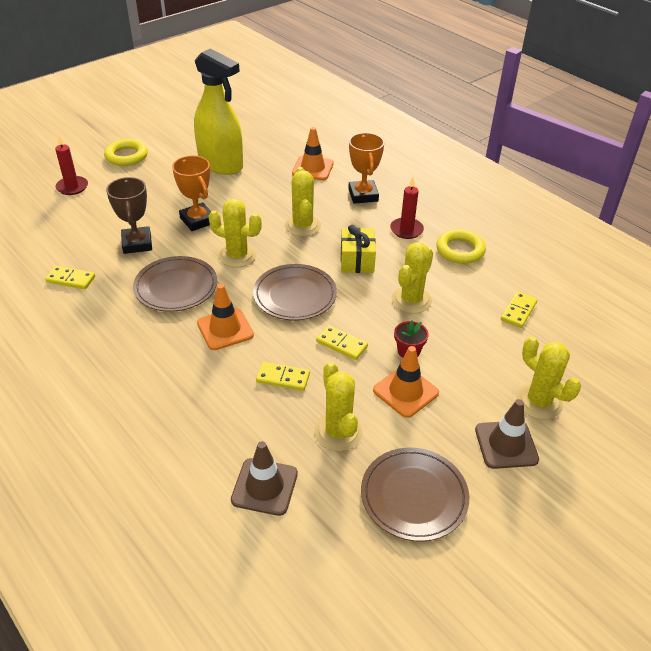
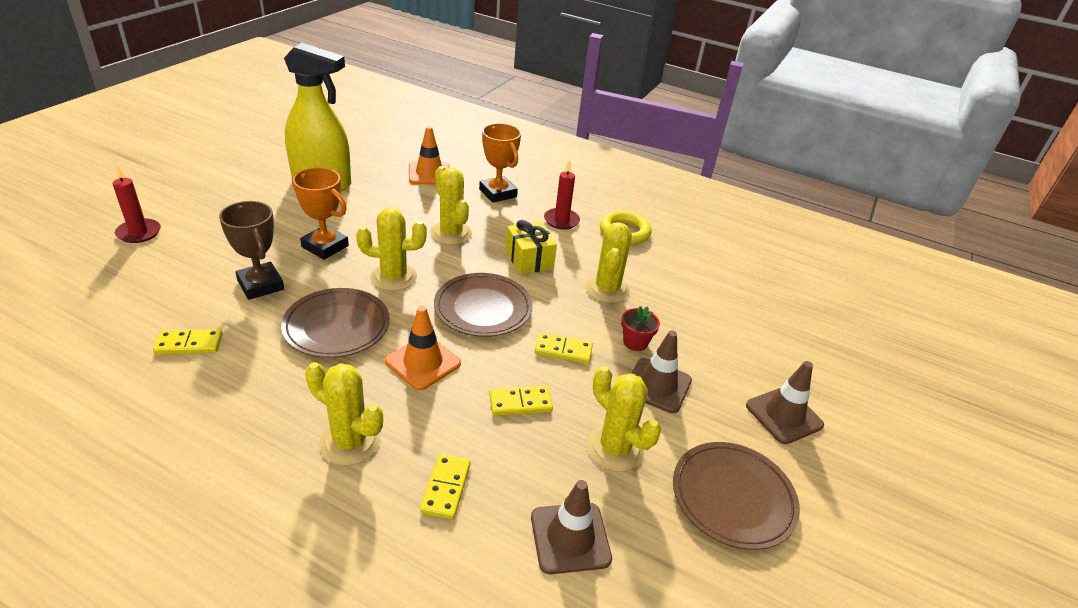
camera: 25 degrees left, 5 degrees down
(126, 156) = (197, 188): yellow ring -> none
(405, 391) = (657, 385): orange traffic cone -> brown traffic cone
(518, 311) = (713, 280): yellow domino -> yellow domino (446, 488)
(539, 402) = (785, 364): yellow cactus -> yellow cactus (350, 442)

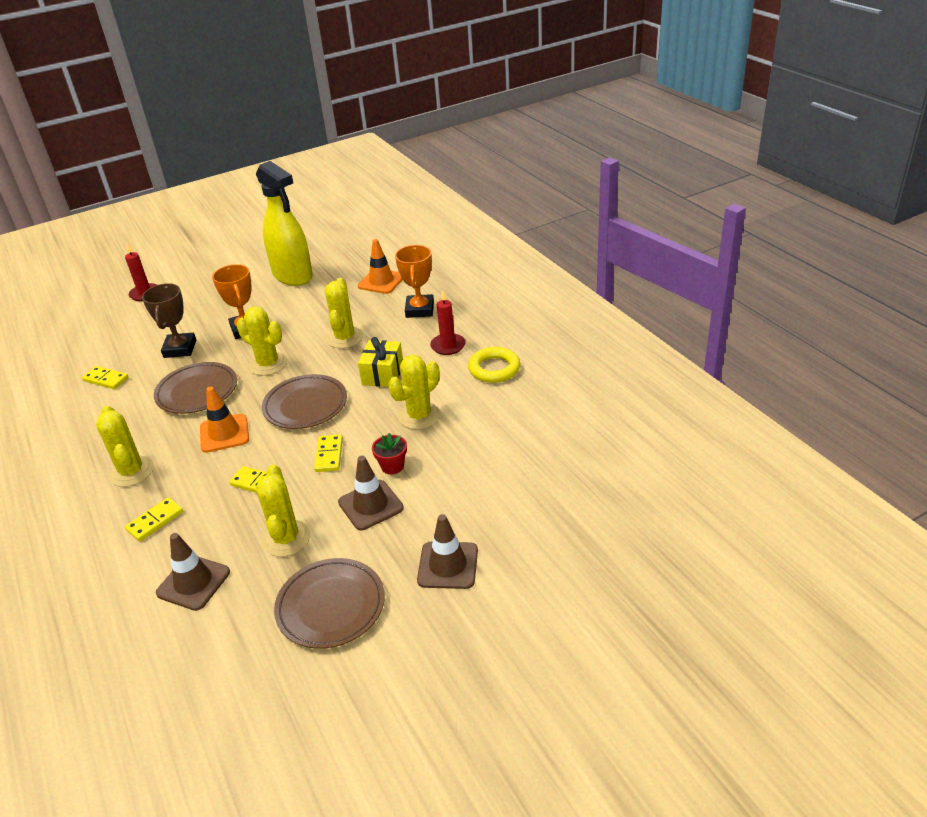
camera: 40 degrees right, 0 degrees up
(563, 350) = (329, 455): yellow domino -> yellow domino turned 45 degrees clockwise

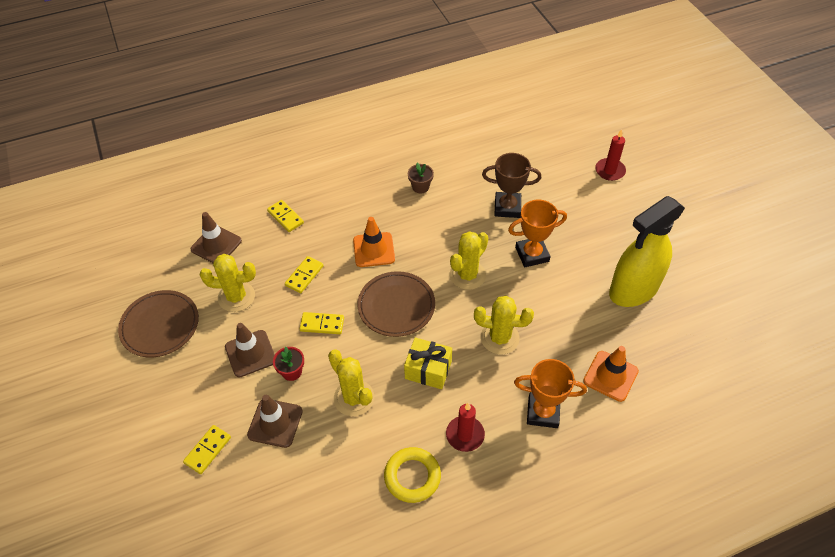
camera: 95 degrees right, 15 degrees up
(106, 379) = (471, 164): yellow domino -> yellow domino (207, 450)
(131, 471) = (345, 196): yellow cactus -> none
(132, 412) = (420, 187): none -> brown flower pot
(197, 391) = (438, 226): brown plate -> none
(448, 565) = (164, 404): brown traffic cone -> brown traffic cone (275, 423)

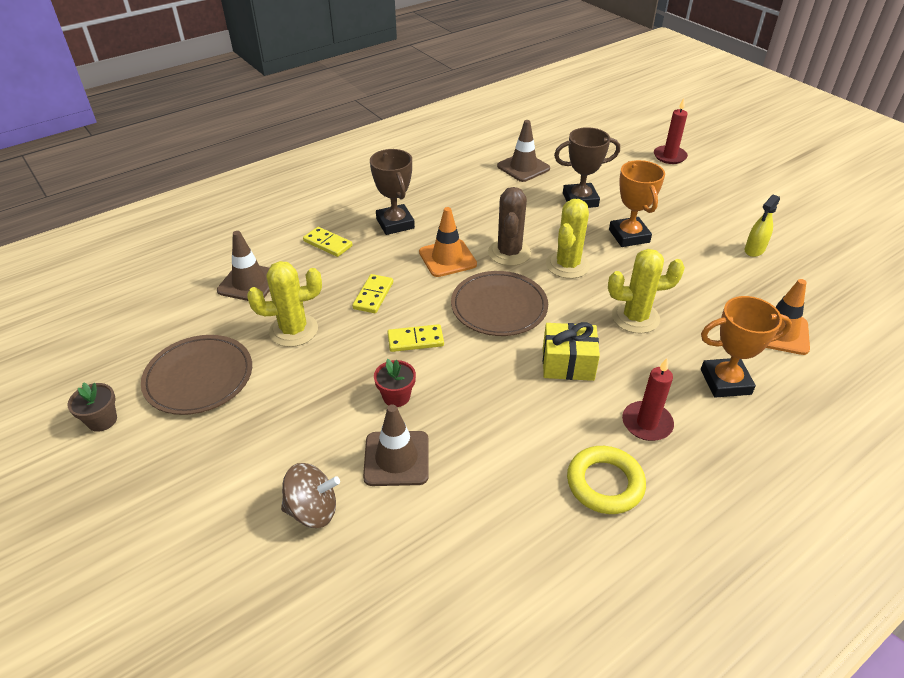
camera: 15 degrees left, 10 degrees down
(207, 450) = (313, 510): yellow domino -> brown spinning top
(250, 353) = (334, 387): brown traffic cone -> brown traffic cone (523, 167)
(344, 205) = (395, 223): none -> brown trophy
(354, 398) = (489, 410): yellow cactus -> none
(420, 187) = (475, 195): brown flower pot -> brown flower pot (102, 420)
(425, 253) = (509, 253): none -> brown cactus
(532, 254) = (629, 236): orange trophy -> orange trophy turned 75 degrees counterclockwise
(633, 290) = (754, 250): yellow spray bottle -> yellow spray bottle, size x0.42

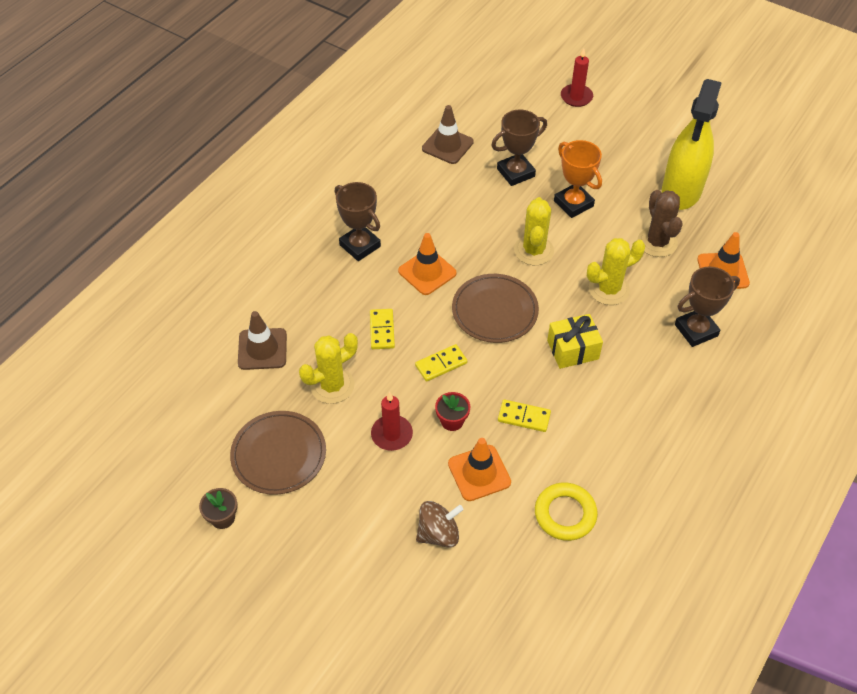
camera: 20 degrees left, 10 degrees up
(327, 244) = (309, 286): yellow domino -> yellow domino (524, 417)
(396, 458) = (479, 473): brown traffic cone -> orange traffic cone
(509, 253) = (478, 251): brown cactus -> brown cactus (657, 242)
(605, 483) = (638, 443): yellow ring -> yellow ring (565, 514)
(647, 423) = (651, 384): red candle -> red candle (391, 434)
(725, 382) = (696, 330): orange trophy -> brown trophy
(754, 250) = (681, 191): yellow spray bottle -> yellow spray bottle, size x2.40

